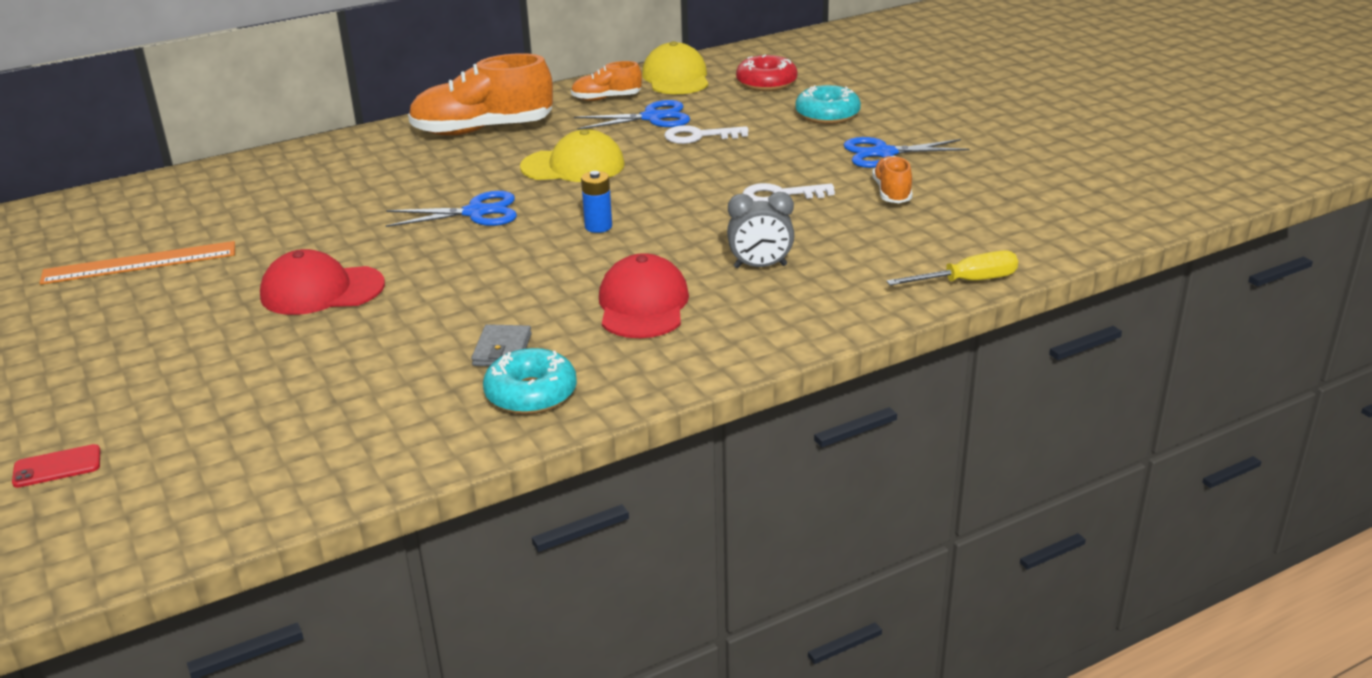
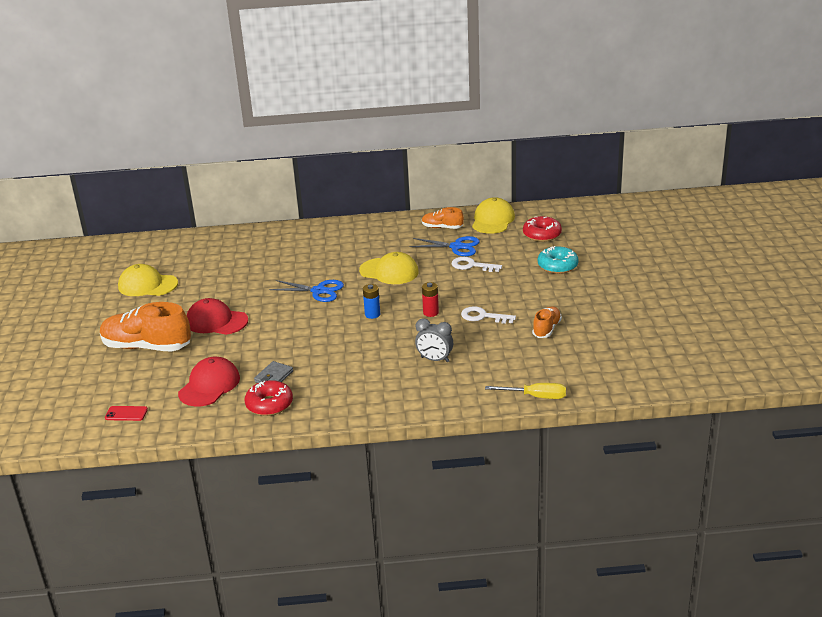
camera: 25 degrees right, 0 degrees up
(57, 467) = (56, 387): red phone -> red phone (126, 413)
(139, 263) = (147, 285): orange ruler -> yellow cap
(483, 130) = (360, 236): orange shoe -> orange shoe (147, 347)
(531, 394) = (269, 404): turquoise donut -> red donut
(643, 305) = (358, 368): red cap -> red cap (209, 385)
(692, 206) = (431, 312): none -> red battery
(884, 153) = (566, 301): blue scissors -> none

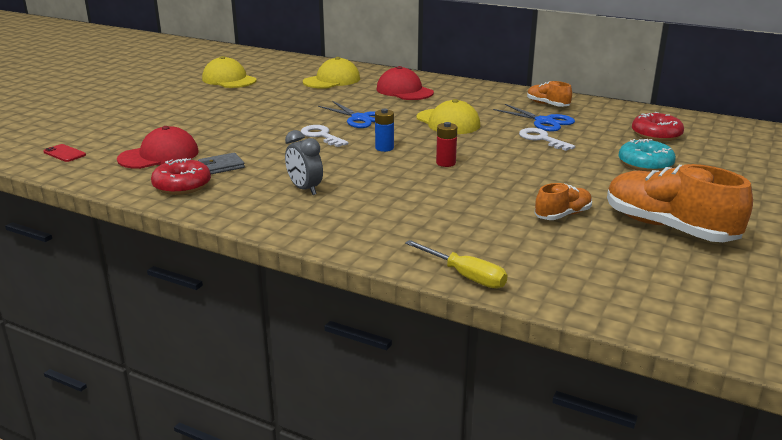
camera: 30 degrees right, 5 degrees down
(147, 347) = (160, 116): orange shoe -> orange shoe (668, 228)
(216, 321) = (240, 115): red cap -> red cap (404, 91)
(435, 359) = (394, 202): grey clock -> grey clock (305, 189)
(483, 316) = (499, 182): white key -> white key (321, 136)
(493, 220) = (611, 111): yellow cap -> yellow cap (332, 80)

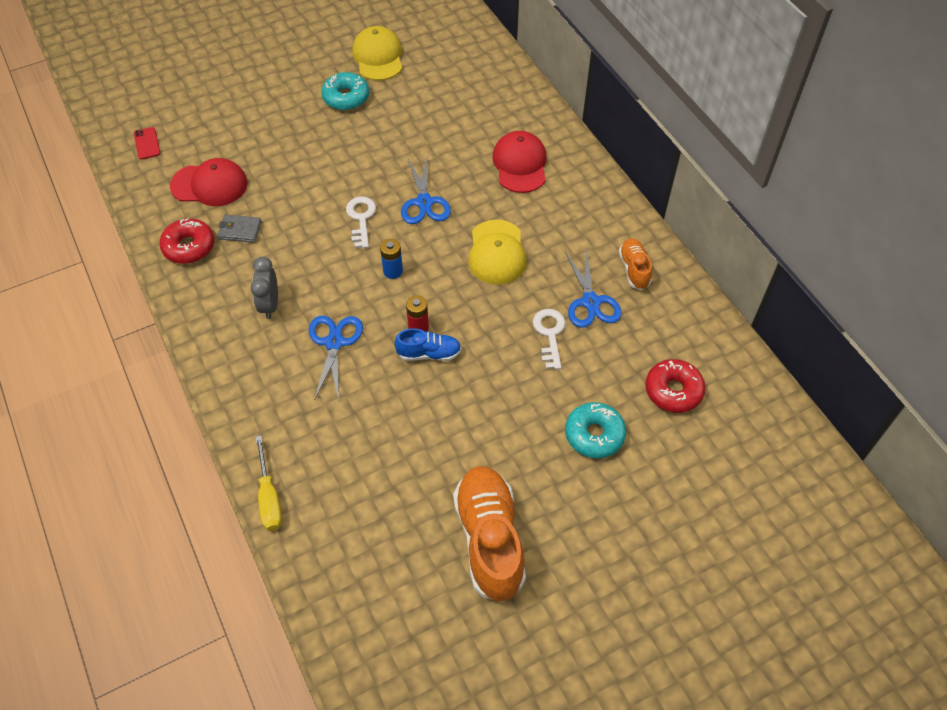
camera: 35 degrees right, 30 degrees up
(227, 98) = (346, 97): none -> turquoise donut
(332, 80) = (472, 105): yellow cap -> none
(391, 188) = (334, 343): none -> blue scissors
(473, 170) = (429, 353): none -> blue shoe
(562, 215) = (426, 467): orange shoe -> none

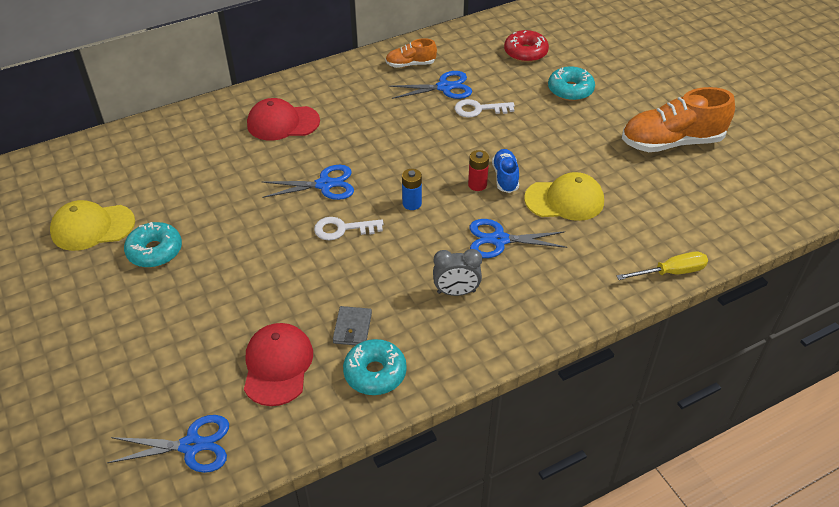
camera: 90 degrees left, 10 degrees down
(147, 143) = (191, 445): red phone -> blue scissors
(189, 247) = (375, 373): red donut -> turquoise donut
(497, 253) = (390, 138): yellow cap -> yellow cap (564, 200)

